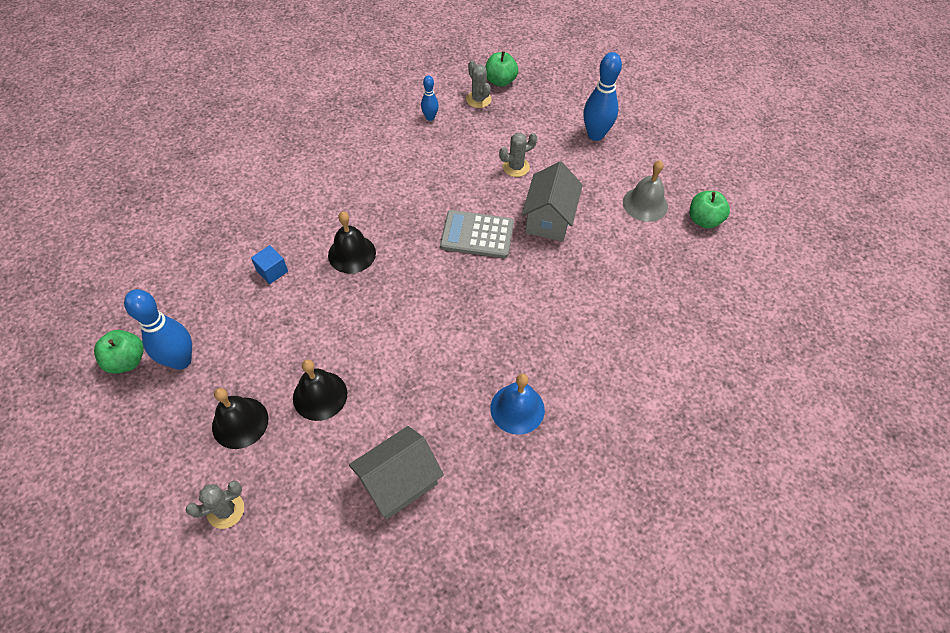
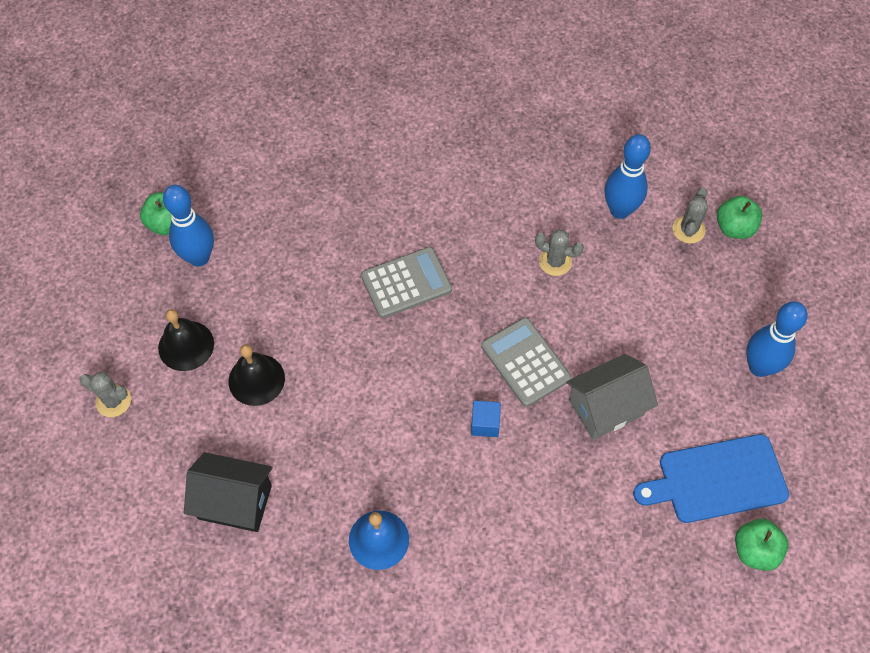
camera: 50 degrees right, 5 degrees up
(272, 271) = (333, 242): blue cube -> blue cube (485, 424)
(352, 254) = (406, 283): black bell -> grey calculator
(399, 482) = (235, 502): grey house -> black house
(430, 117) = (620, 210): blue bowling pin -> blue bowling pin, size x1.87
(516, 167) = (639, 330): grey cactus -> grey cactus (555, 262)
(645, 204) = (717, 479): grey bell -> blue cutting board

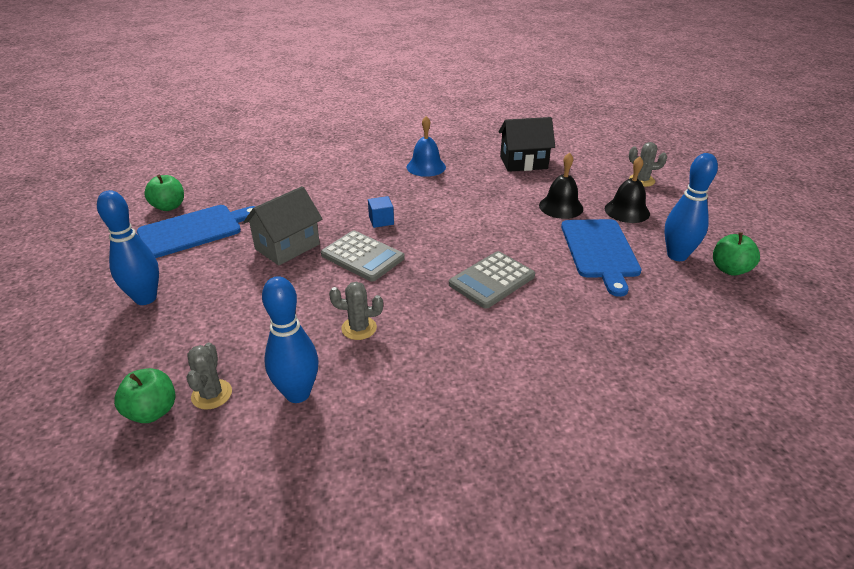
camera: 160 degrees right, 25 degrees down
(270, 289) = (600, 251): none -> blue cutting board

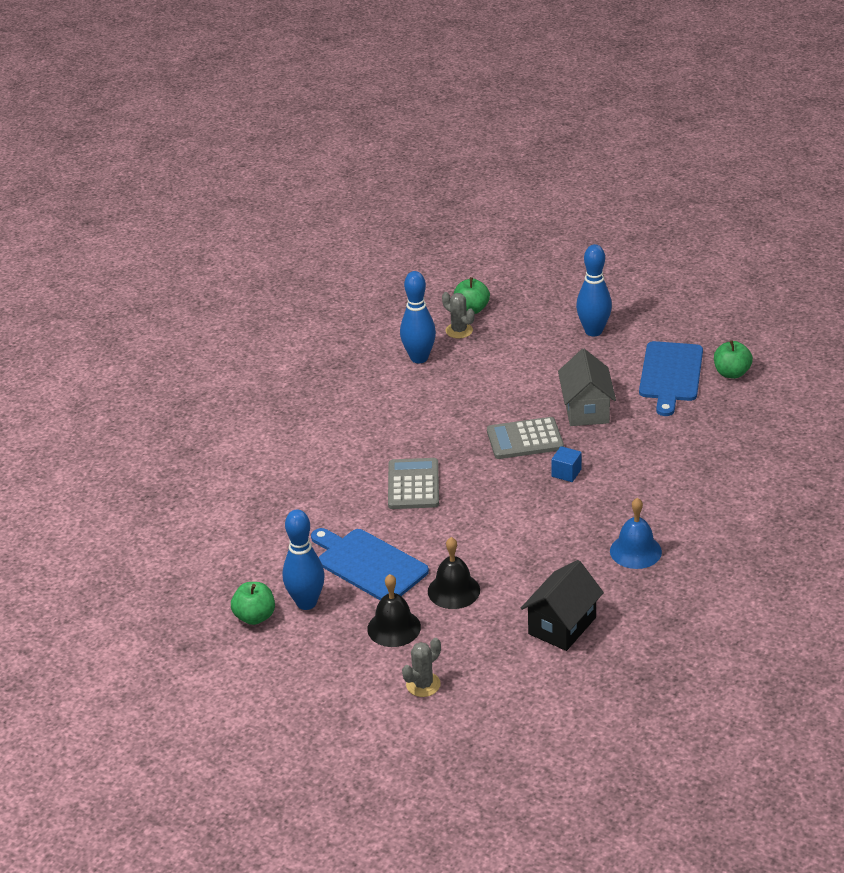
camera: 135 degrees right, 0 degrees up
(359, 328) = (444, 402): grey cactus -> none

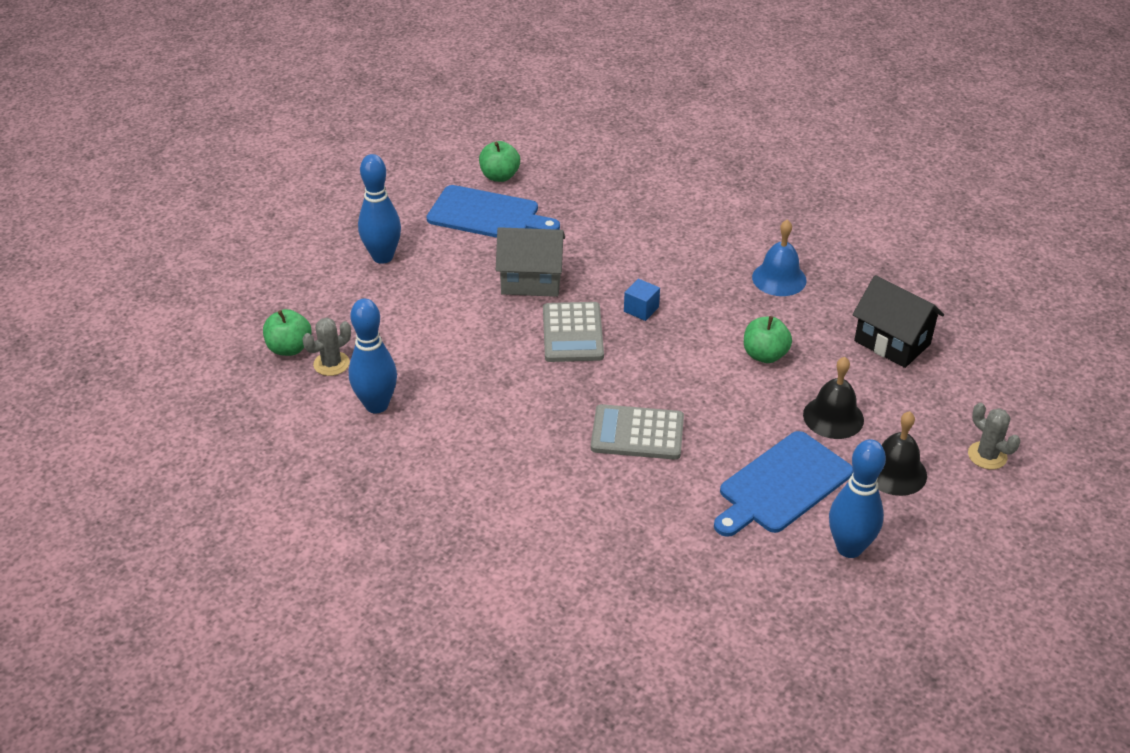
camera: 85 degrees left, 5 degrees up
(255, 617) = (874, 601): green apple -> green apple (764, 355)

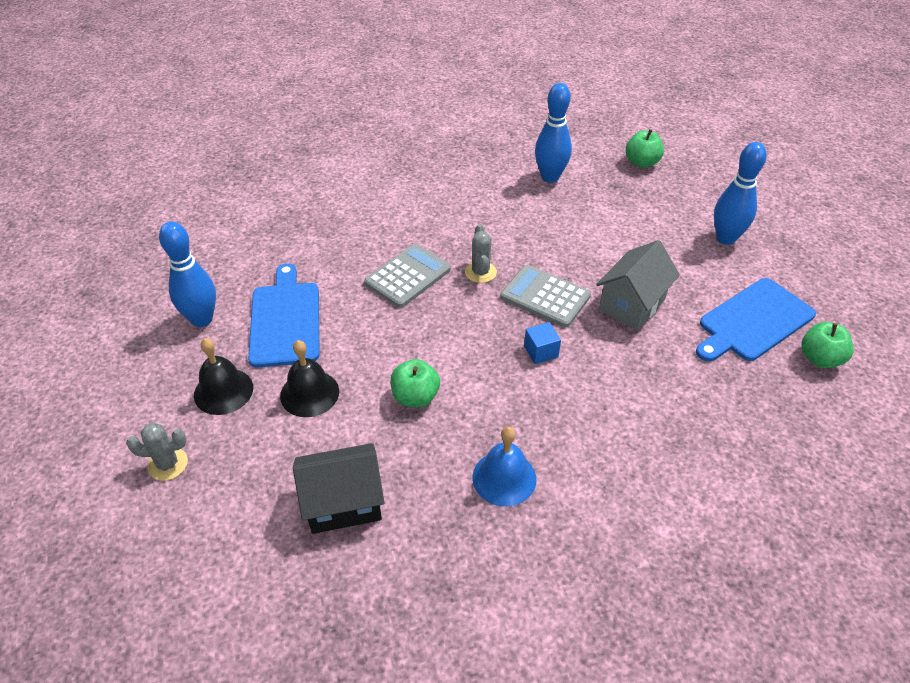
camera: 125 degrees right, 5 degrees up
(331, 364) = (609, 173): grey cactus -> grey cactus (480, 272)

